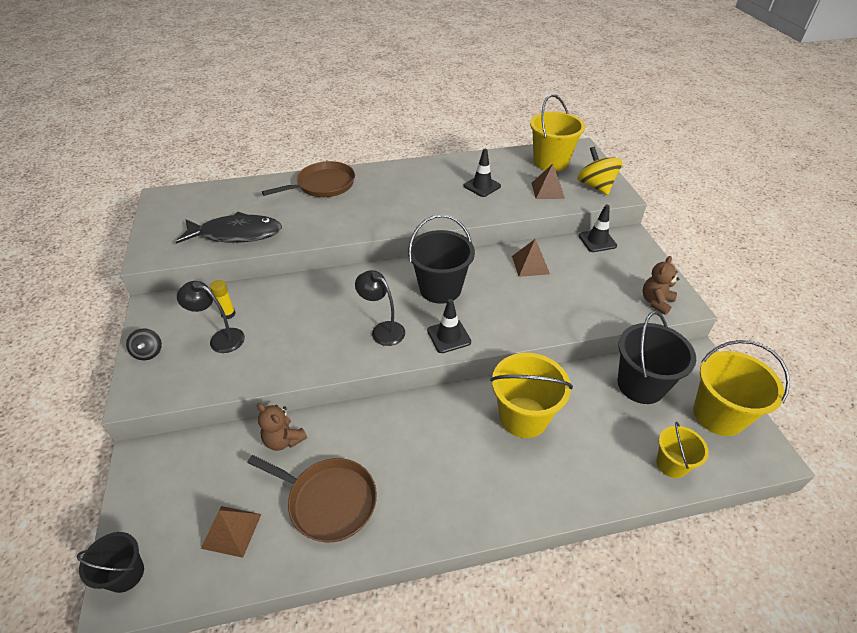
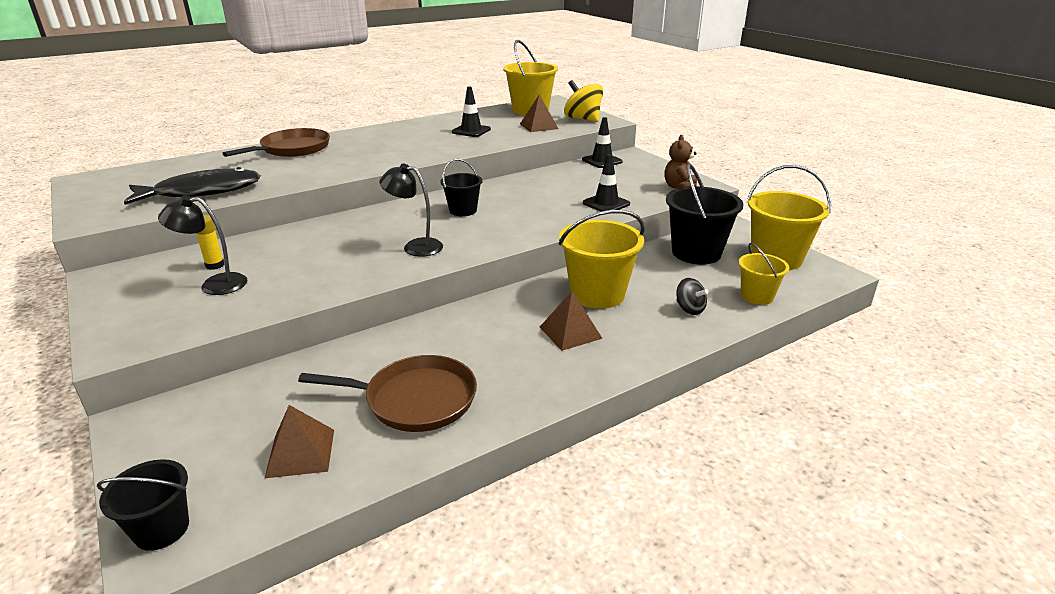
camera: 20 degrees left, 15 degrees down
(148, 352) = (116, 311): black spinning top -> black spinning top (689, 309)
(284, 440) = (332, 365): brown teddy bear -> none
(440, 288) = (463, 210): black bucket -> black bucket, size x0.58
(449, 336) = (491, 239): black traffic cone -> black traffic cone (606, 203)
(530, 265) = (547, 183): brown pyramid -> brown pyramid (570, 332)

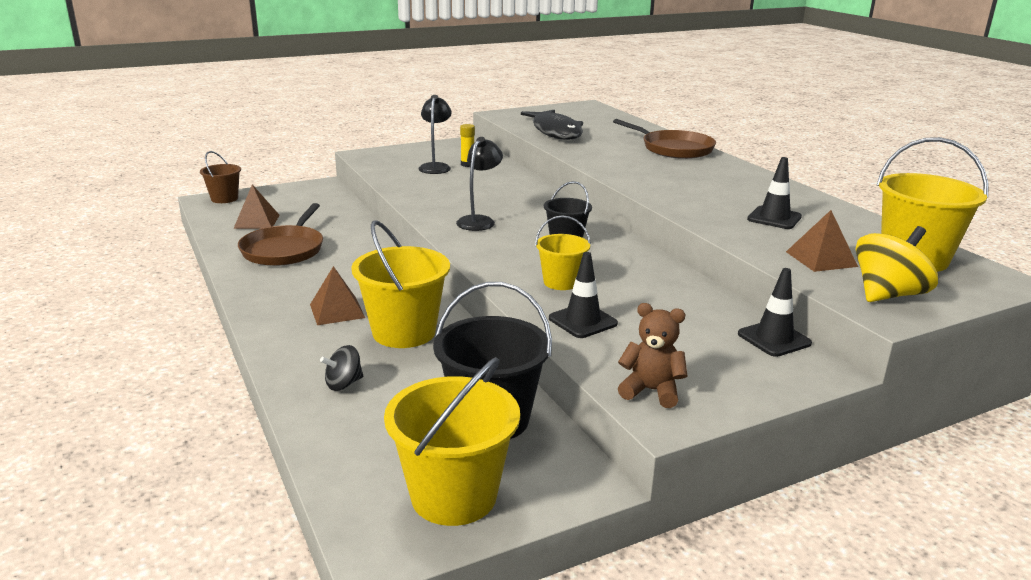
camera: 95 degrees right, 5 degrees down
(161, 529) = (224, 198): black bucket -> brown bucket
(756, 296) = (348, 442): yellow bucket -> yellow bucket (561, 282)

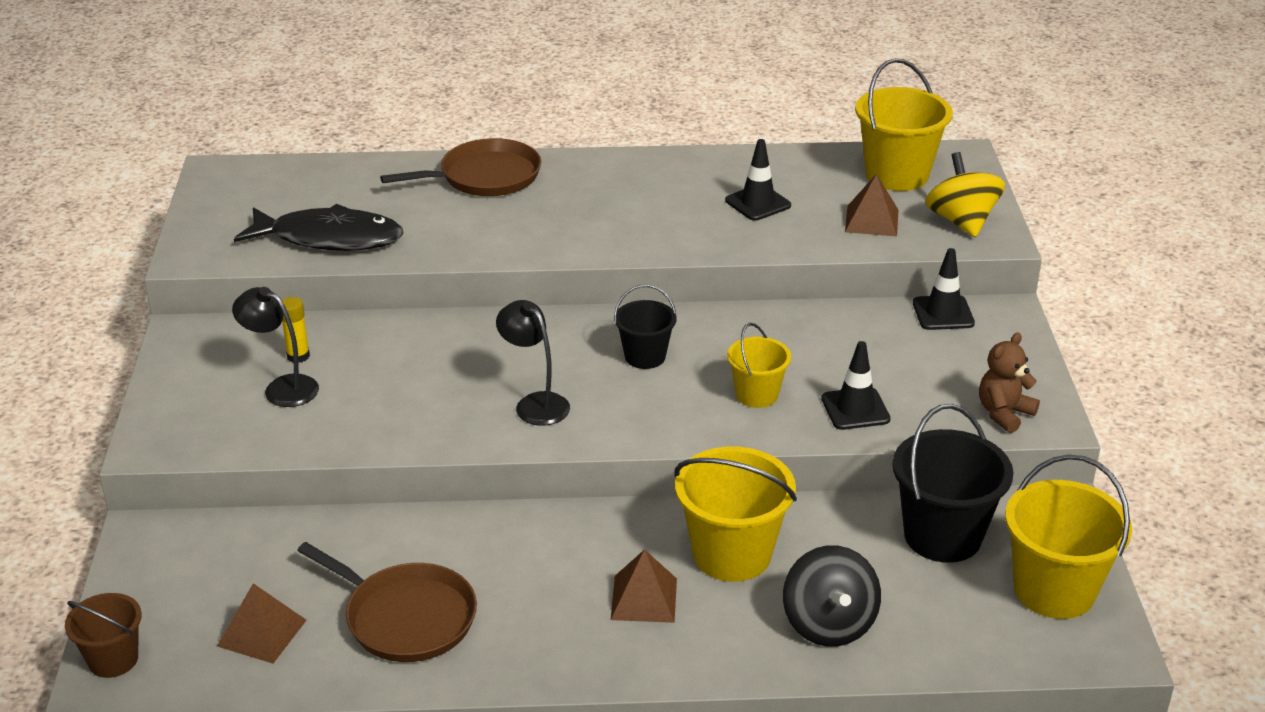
camera: 65 degrees left, 10 degrees up
(343, 384) = (829, 624): black spinning top -> black spinning top, size x1.79

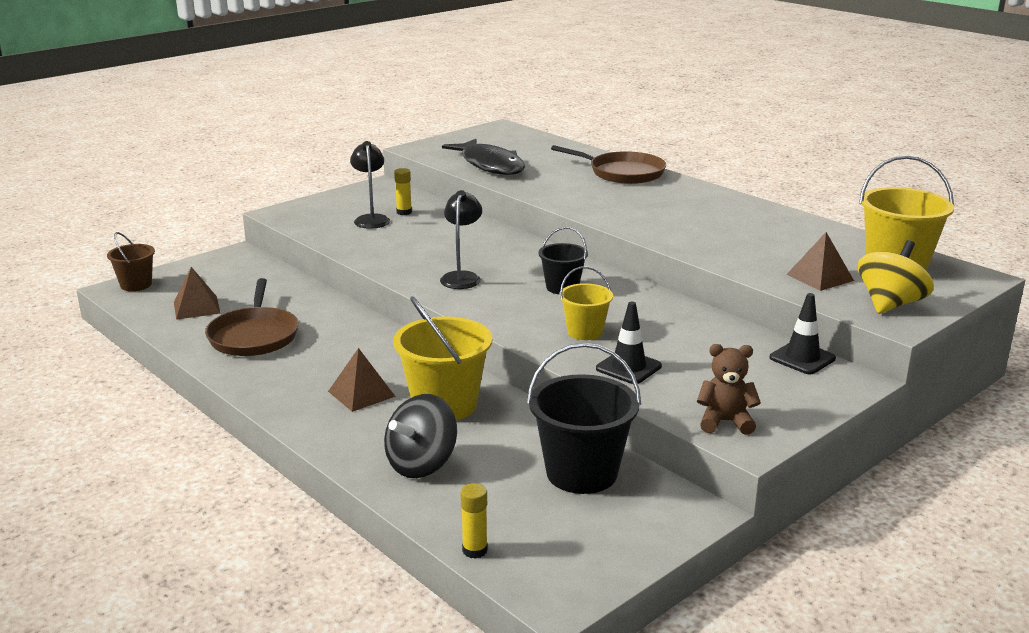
camera: 50 degrees right, 10 degrees down
(758, 203) = (759, 240): black traffic cone -> none
(1003, 662) = (474, 550): none -> yellow glue stick
(1054, 590) = (591, 544): yellow bucket -> none

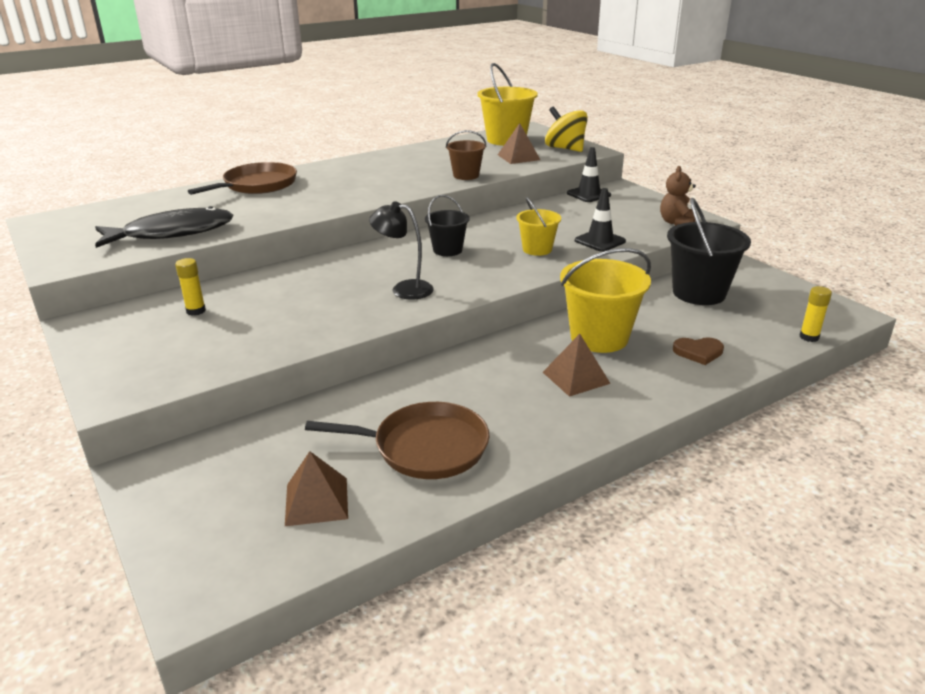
camera: 80 degrees left, 5 degrees up
(136, 285) = (191, 576): brown bucket -> brown bucket (466, 175)
(371, 219) = (200, 331): black lamp -> none
(421, 464) = (698, 352): black spinning top -> brown heart

